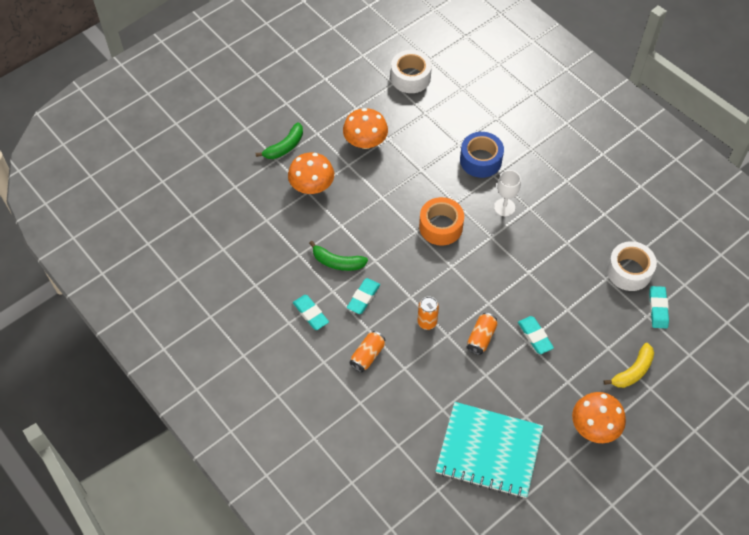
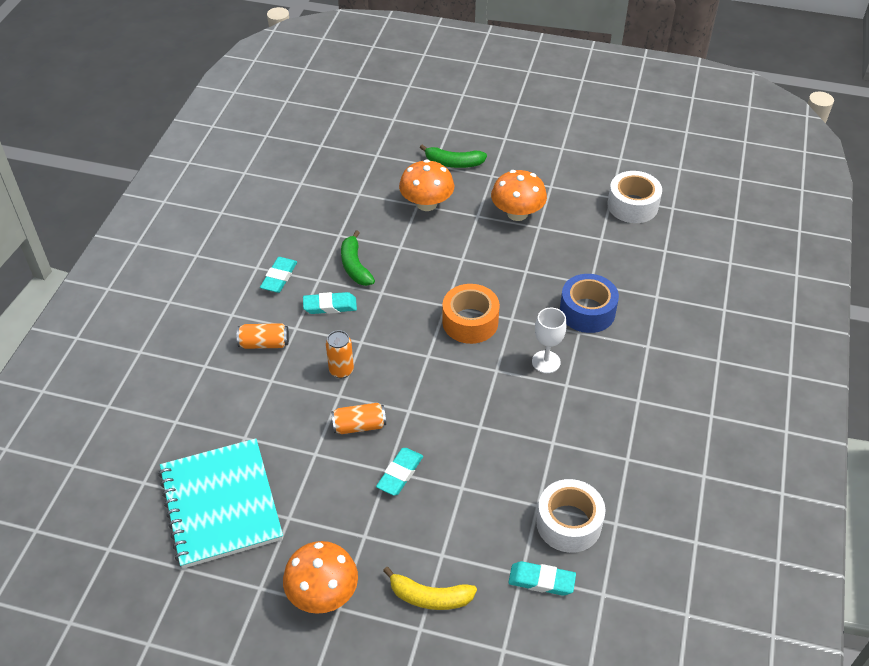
camera: 55 degrees right, 10 degrees down
(658, 309) = (541, 581): turquoise eraser -> turquoise eraser turned 45 degrees clockwise

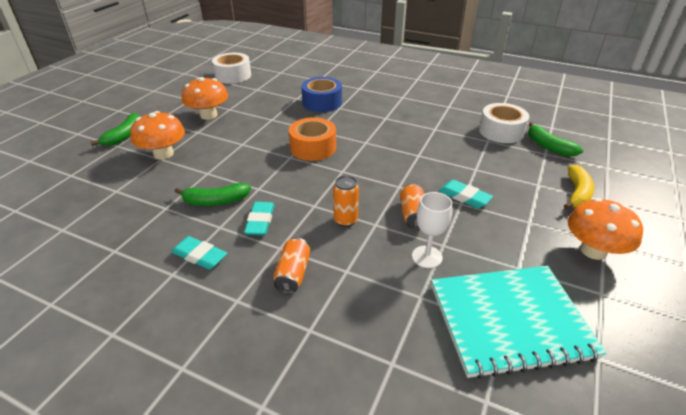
camera: 80 degrees left, 10 degrees down
(541, 581) = (548, 146): turquoise eraser -> green banana
(546, 362) = (363, 122): white goblet -> white goblet (427, 257)

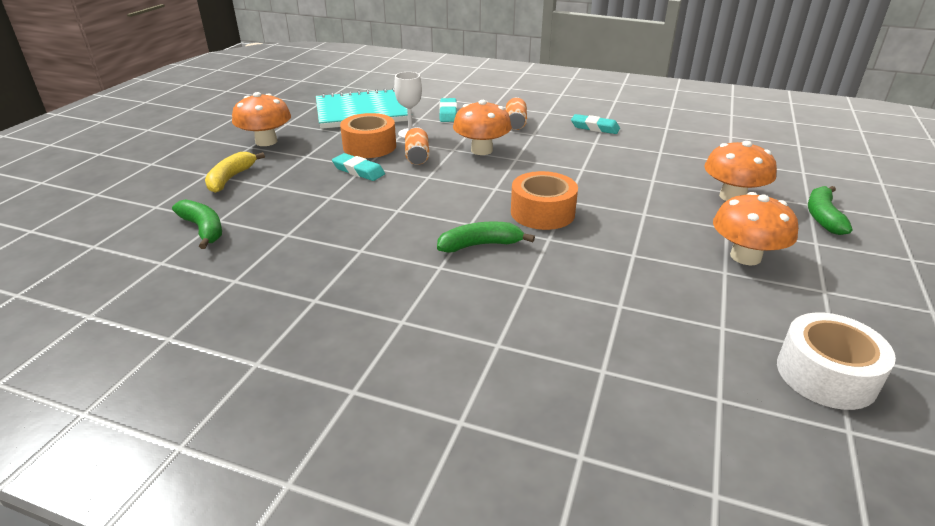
camera: 175 degrees right, 5 degrees down
(215, 201) = (617, 158): green banana -> green banana (480, 245)
(260, 221) = (561, 147): turquoise eraser -> turquoise eraser (448, 113)
(322, 102) = (564, 296): blue tape -> none
(345, 220) = (481, 150): orange can -> orange mushroom
(468, 234) = (369, 146): none -> orange tape
(501, 131) = (254, 250): white tape -> none

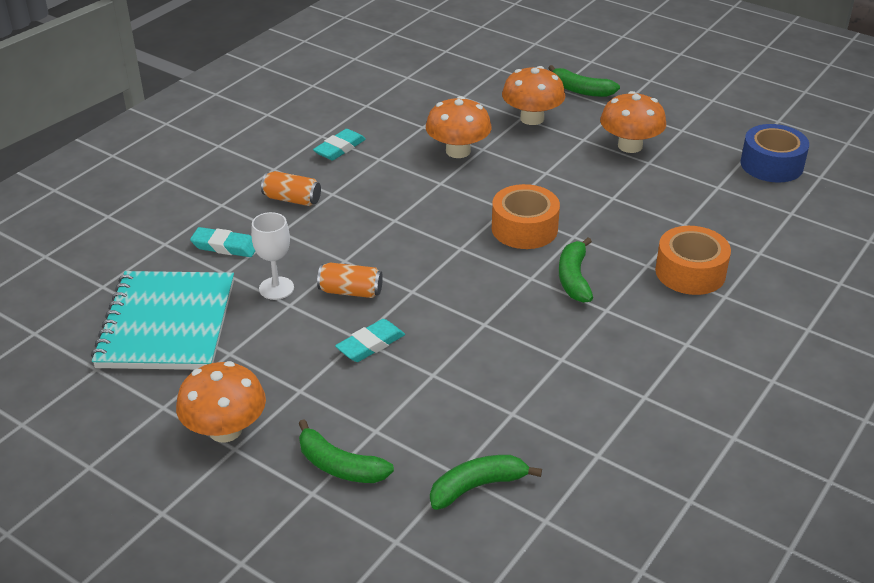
camera: 75 degrees left, 5 degrees up
(231, 178) = (339, 466): yellow banana -> green banana
(369, 146) = (299, 328): orange tape -> orange tape (690, 272)
(481, 150) = (359, 239): orange mushroom -> orange mushroom (458, 151)
(826, 374) = (771, 165): white tape -> blue tape

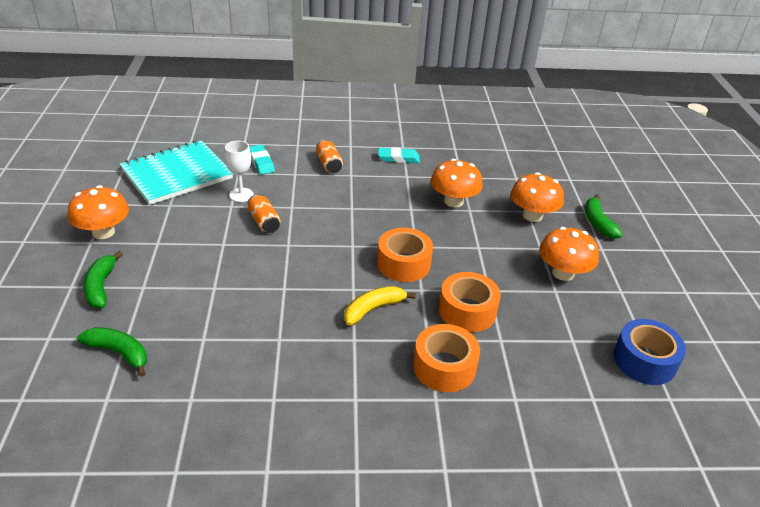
camera: 50 degrees right, 0 degrees up
(370, 344) = (221, 251): turquoise eraser -> none
(574, 278) = (373, 309): green banana -> yellow banana
(629, 224) = (467, 311): none -> orange tape

